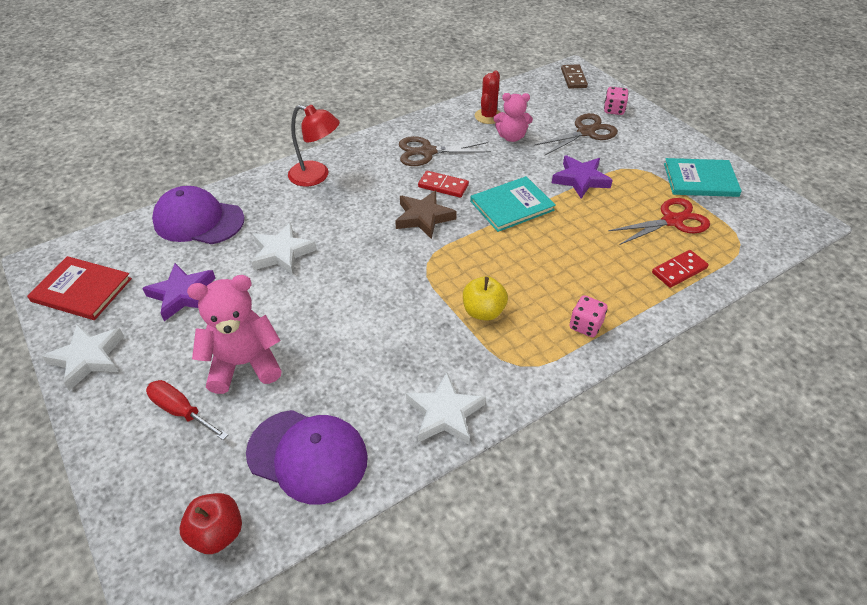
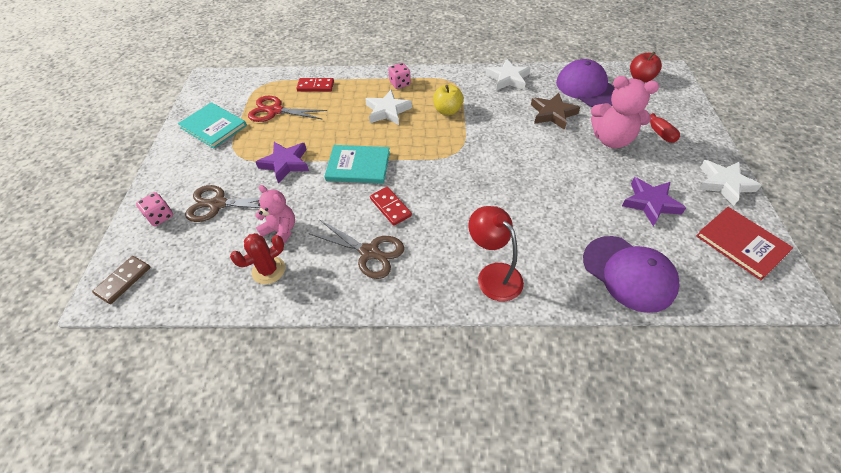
camera: 145 degrees left, 5 degrees up
(282, 253) = (560, 204): white star -> white star (387, 111)
(424, 217) = (430, 186): brown star -> brown star (552, 114)

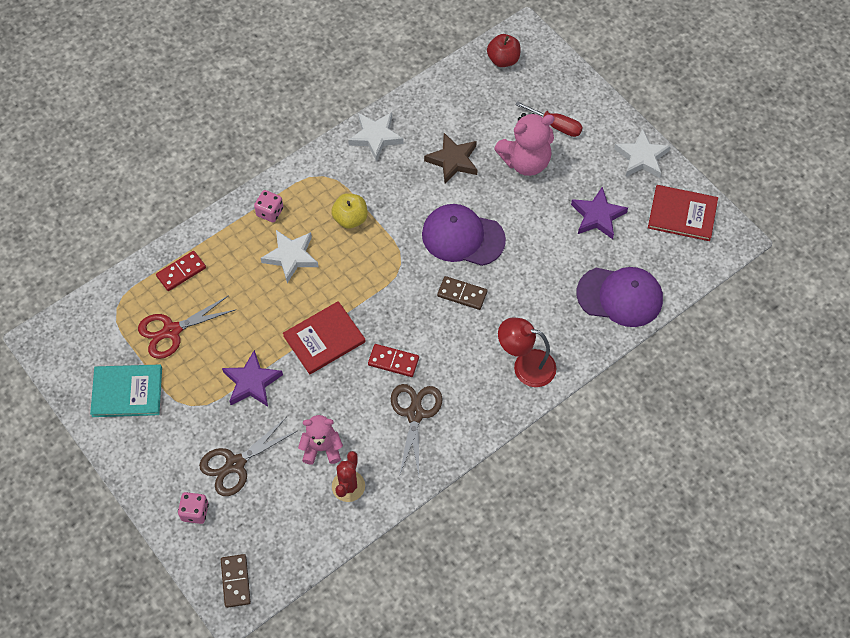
camera: 40 degrees left, 10 degrees up
(358, 166) = (324, 339): turquoise book -> red book
(370, 252) = (415, 414): brown scissors -> brown scissors turned 75 degrees counterclockwise
(485, 194) = (462, 294): none -> brown domino
(587, 88) = (462, 104): purple cap -> purple cap (463, 237)

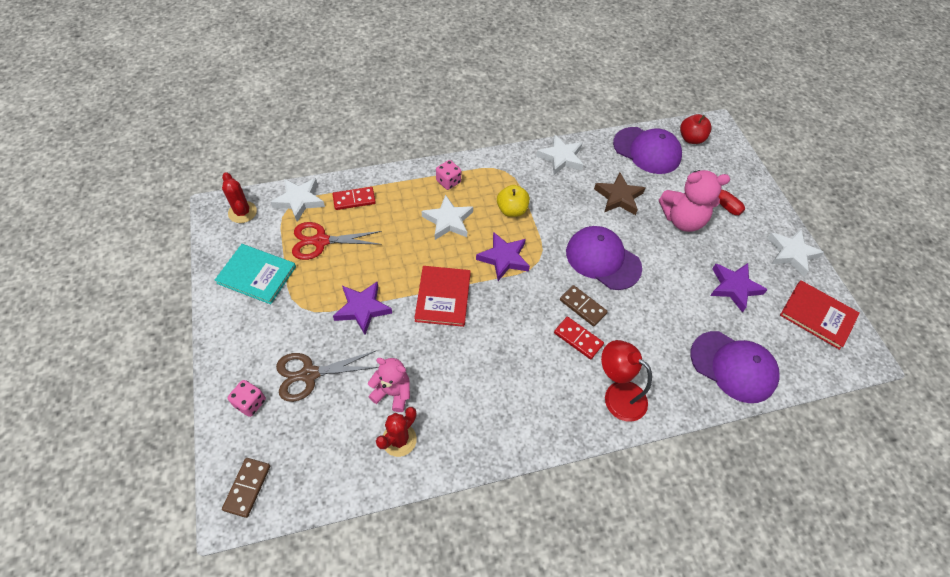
camera: 20 degrees right, 5 degrees down
(71, 333) = (242, 212): none -> red cactus
(124, 296) = (299, 200): none -> white star
(324, 339) = (443, 297): red book -> red book turned 75 degrees counterclockwise
(365, 275) = (504, 258): none -> purple star
(393, 361) = (494, 341): red domino -> red domino (578, 339)
(415, 414) = (493, 396): brown scissors -> none
(462, 93) = (647, 150): none -> purple cap

